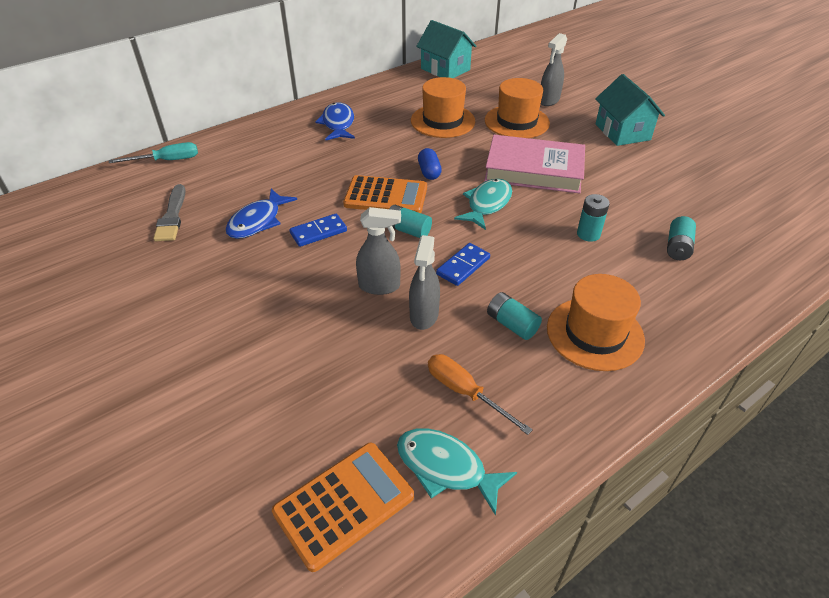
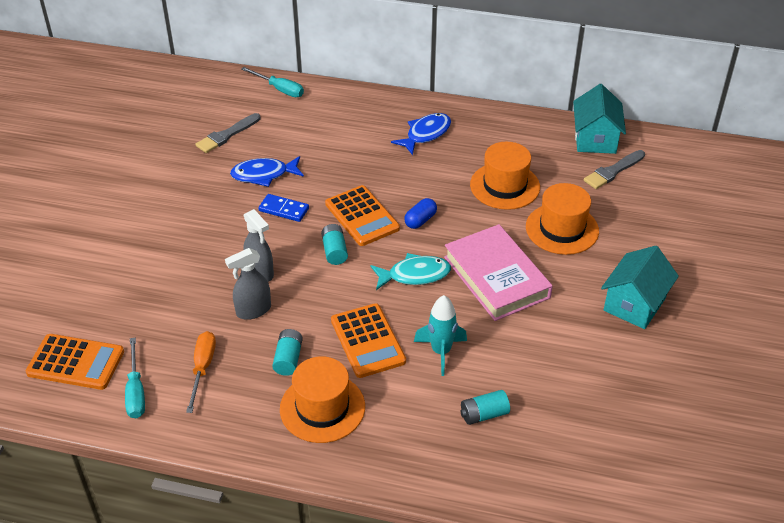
camera: 50 degrees right, 0 degrees up
(446, 468) = (136, 391): turquoise fish -> turquoise screwdriver
(463, 266) = (325, 302): blue domino -> none
(485, 79) = (613, 171): none -> grey brush
(537, 266) = (368, 341): none -> orange calculator
(549, 100) = (628, 230): grey spray bottle -> none
(588, 234) = (441, 352): turquoise battery -> turquoise rocket

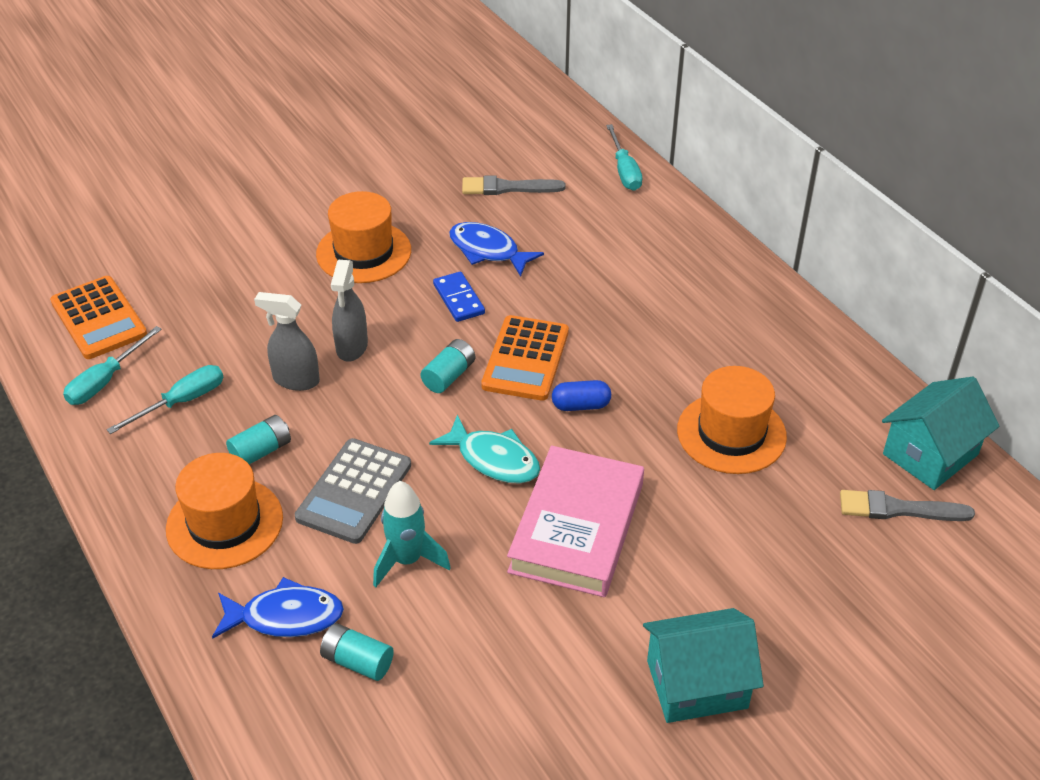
camera: 45 degrees right, 0 degrees up
(202, 368) = (182, 402): orange screwdriver -> turquoise screwdriver
(368, 341) = (354, 491): orange calculator -> grey calculator
(425, 134) = (719, 315): blue fish -> blue fish (285, 617)
(562, 229) = (731, 530): orange hat -> orange hat (363, 252)

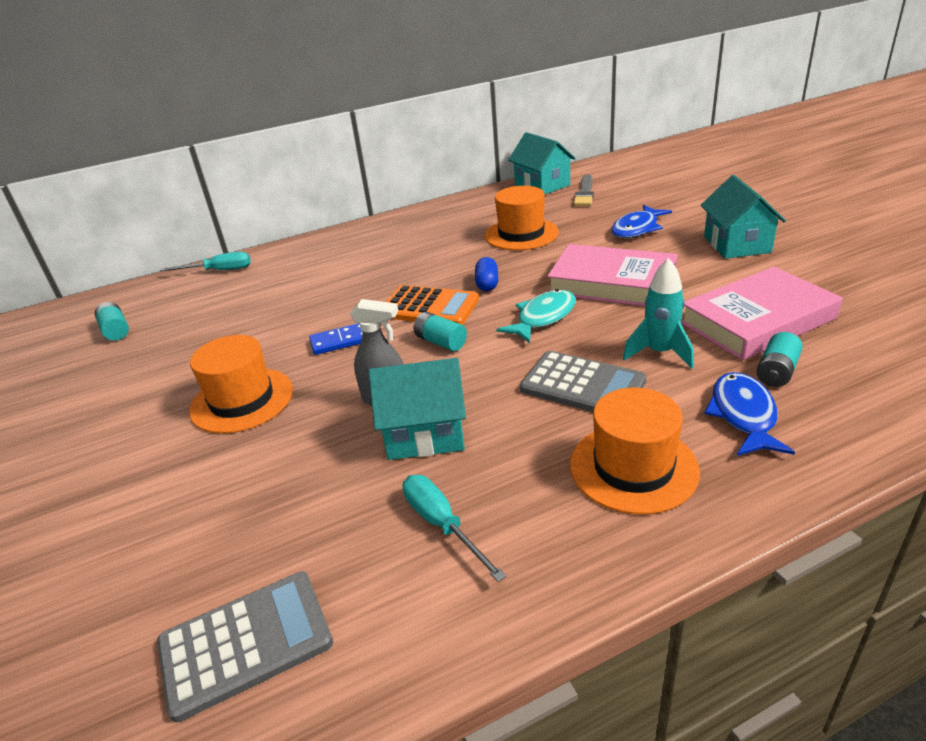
camera: 80 degrees left, 10 degrees down
(99, 318) = (246, 643): orange calculator -> grey calculator
(105, 381) = (385, 614): turquoise screwdriver -> none
(261, 451) = (528, 450): turquoise battery -> turquoise battery (116, 331)
(296, 380) = (425, 433): grey spray bottle -> turquoise house
(470, 665) = (757, 320): none -> pink book
(488, 251) = (282, 329): blue fish -> blue fish (637, 229)
(507, 188) = (199, 322): grey brush -> none

